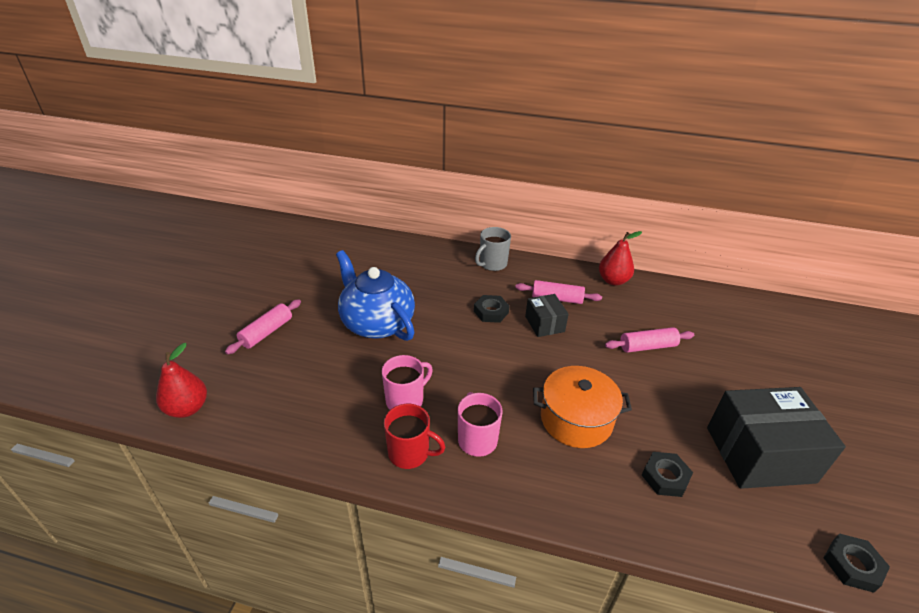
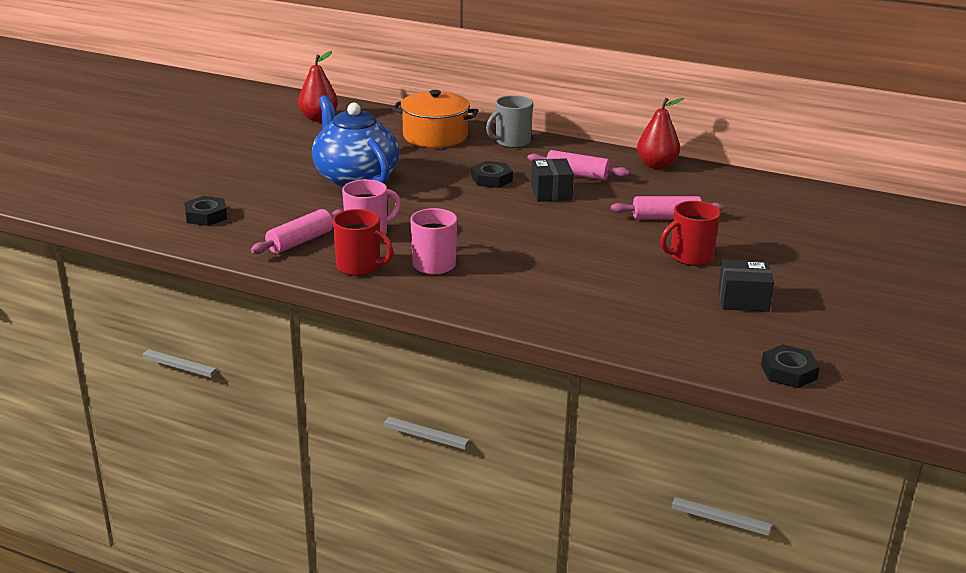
camera: 10 degrees right, 10 degrees down
(187, 408) = (140, 221): red pear -> red pear (319, 118)
(266, 332) = (231, 176): pink rolling pin -> pink rolling pin (300, 241)
(576, 419) = (549, 261): orange pot -> orange pot (435, 136)
(665, 477) = (625, 304): black nut -> black nut (206, 216)
(689, 397) = (690, 257): none -> red mug
(759, 454) = (743, 300): black box -> black box, size x0.52

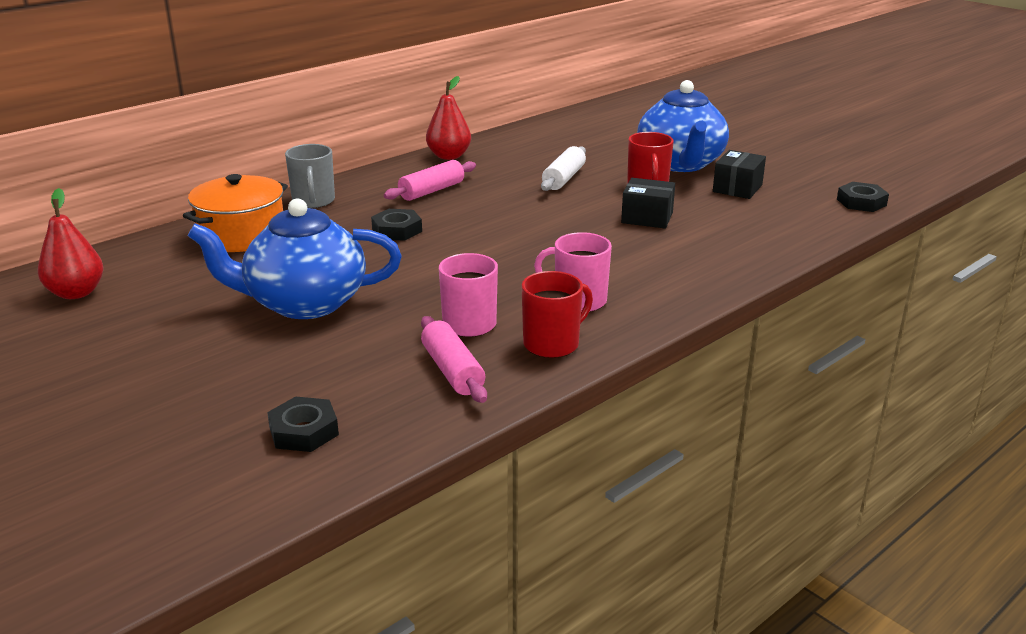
camera: 65 degrees left, 0 degrees up
(551, 192) = (461, 210): black box -> black box (647, 218)
(666, 218) = (563, 178): pink rolling pin -> white rolling pin
(772, 264) = (681, 164): none -> blue teapot

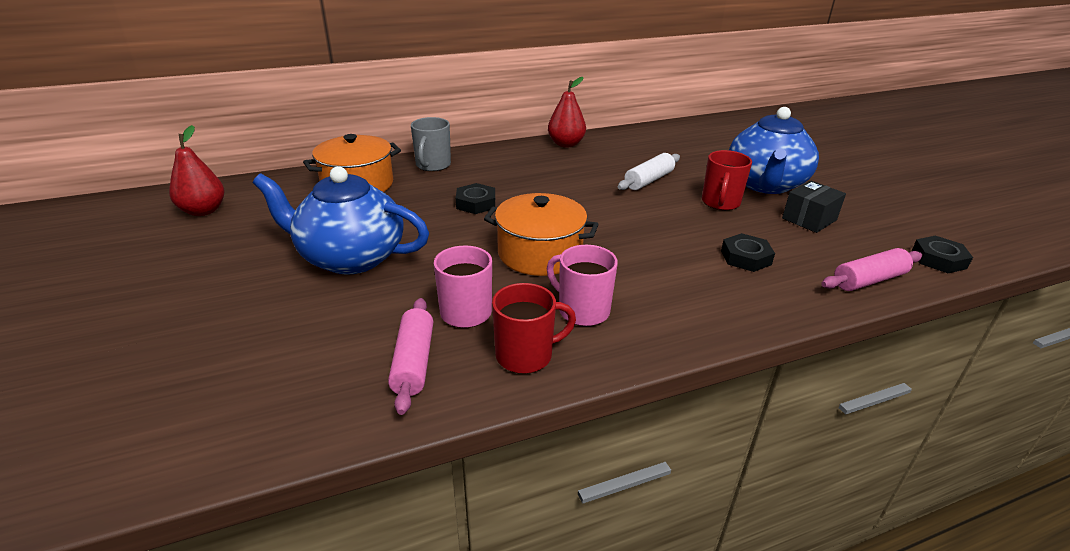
camera: 20 degrees right, 5 degrees up
(303, 431) = (237, 396): black nut -> black nut (745, 257)
(431, 191) = (530, 172): pink rolling pin -> pink rolling pin (868, 280)
(502, 263) = (540, 253): none -> orange pot
(647, 218) = (702, 233): black box -> none

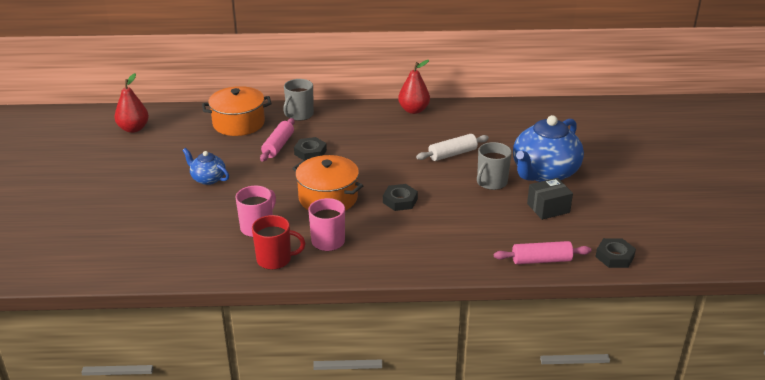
camera: 20 degrees right, 0 degrees up
(350, 257) = (208, 179): blue teapot -> blue teapot, size x0.50
(413, 362) = (211, 250): pink rolling pin -> pink rolling pin (278, 146)
(720, 203) = (491, 183): red mug -> grey mug
(745, 257) = (468, 227): black nut -> black nut (400, 201)

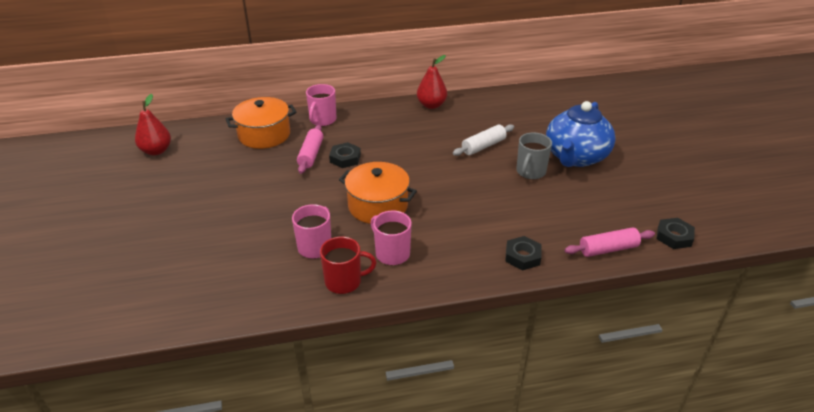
camera: 10 degrees left, 5 degrees up
(208, 179) = (248, 198): blue teapot -> none
(299, 115) = (322, 120): grey mug -> pink mug
(400, 201) = (450, 201): black nut -> black nut (522, 256)
(548, 208) = (593, 192): black box -> none

